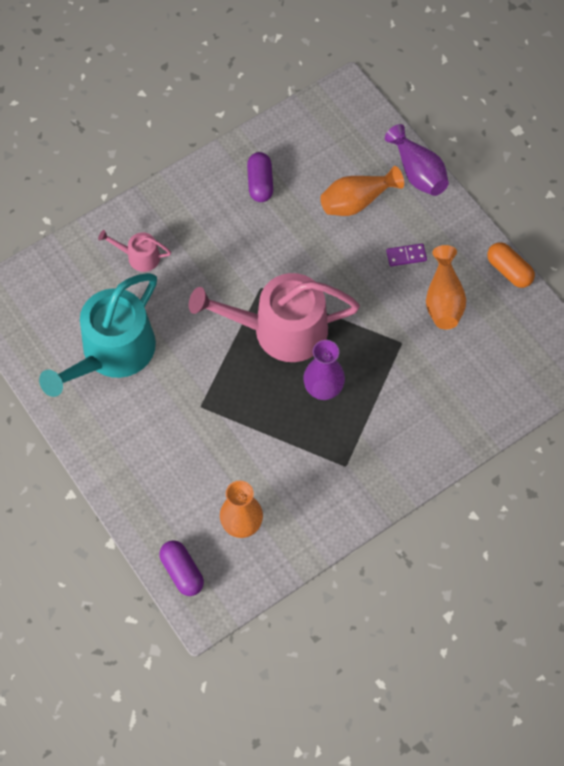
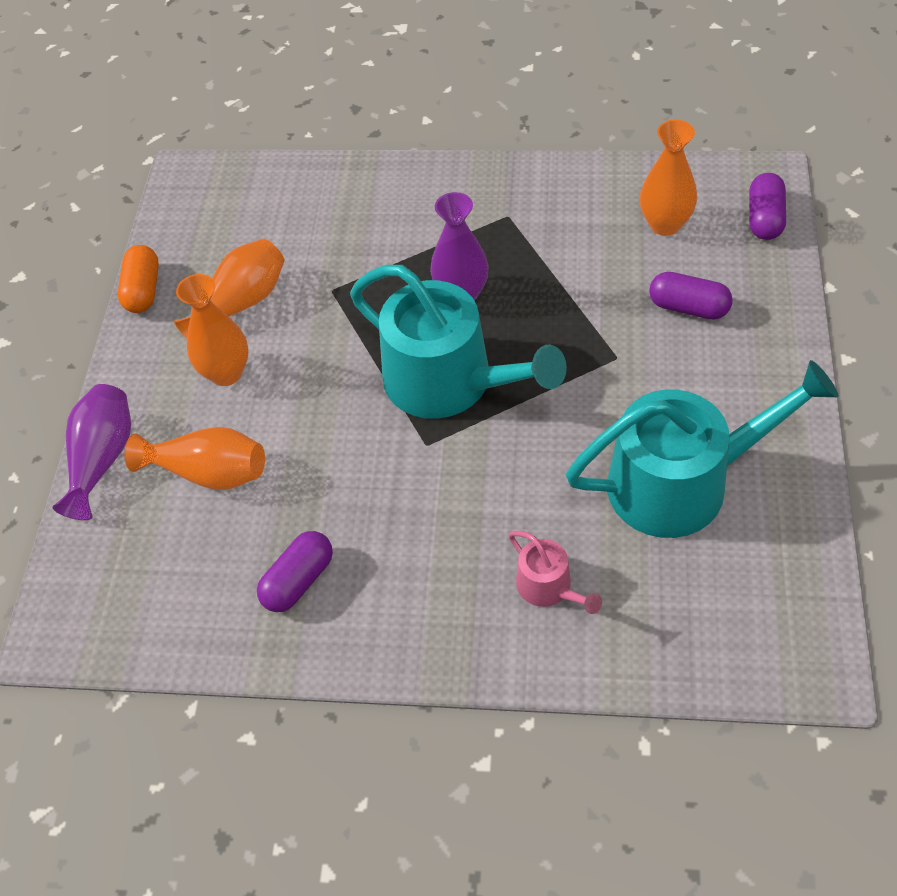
camera: 135 degrees left, 10 degrees down
(183, 468) = (688, 307): none -> purple capsule
(281, 330) = (449, 381): pink watering can -> turquoise watering can
(406, 256) = (226, 373): purple domino -> orange vase

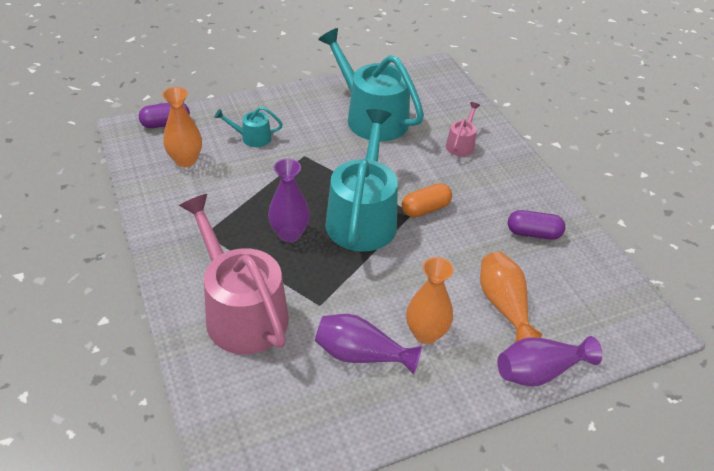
camera: 125 degrees left, 10 degrees down
(143, 290) = (384, 433): orange capsule -> orange capsule (425, 209)
(241, 304) = (361, 355): orange vase -> purple vase
(365, 221) = (241, 312): none -> pink watering can
(688, 307) = (252, 138): purple capsule -> turquoise watering can

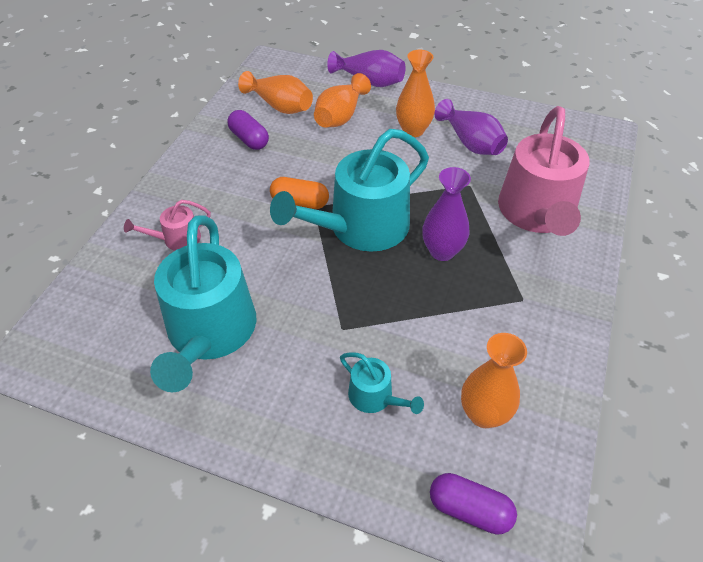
camera: 135 degrees left, 5 degrees up
(563, 281) = (280, 106): none -> orange vase

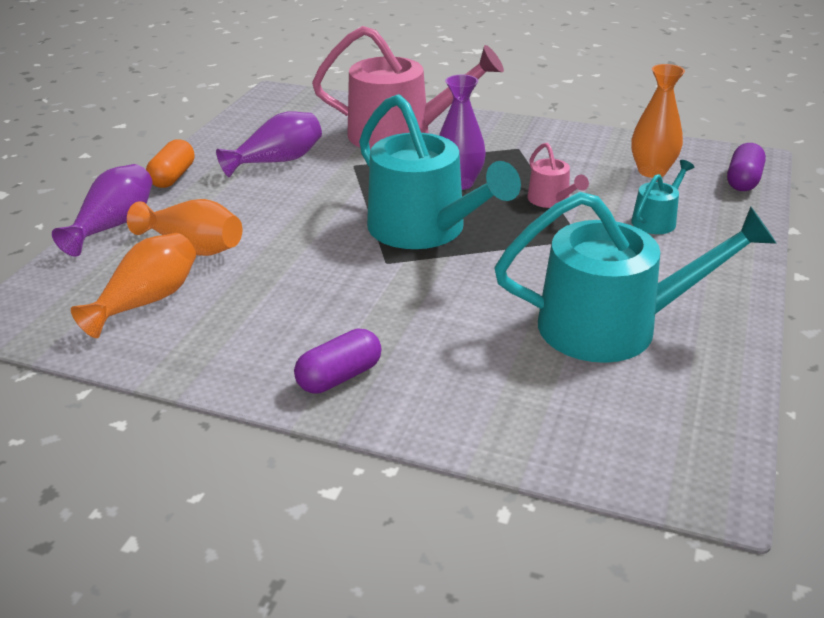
camera: 90 degrees left, 15 degrees down
(177, 239) = (455, 373): pink watering can -> pink watering can (551, 200)
(249, 139) = (228, 325): purple capsule -> purple capsule (339, 377)
(300, 203) = (379, 273): orange capsule -> orange capsule (173, 177)
(413, 130) = (243, 195): orange vase -> none

